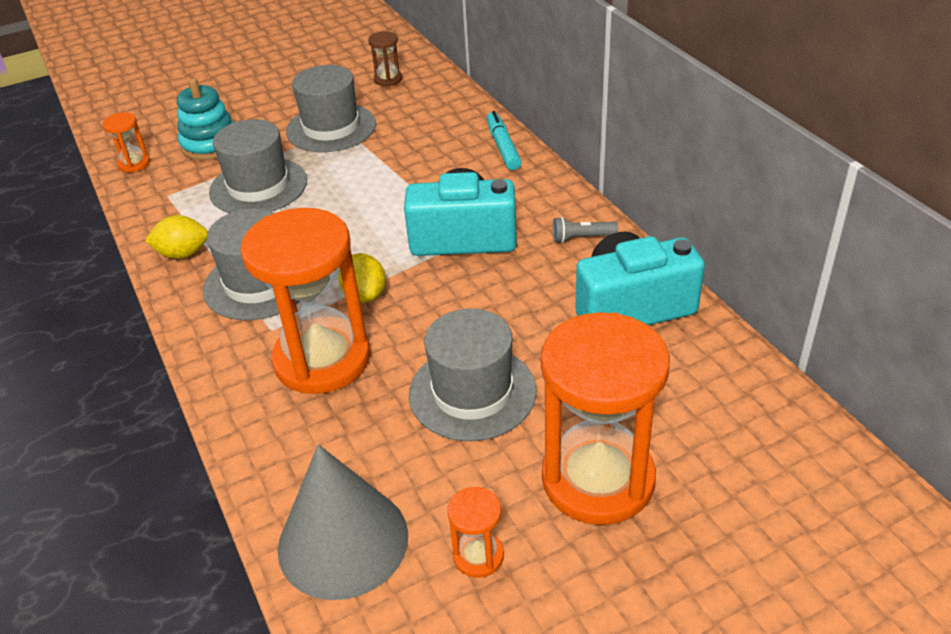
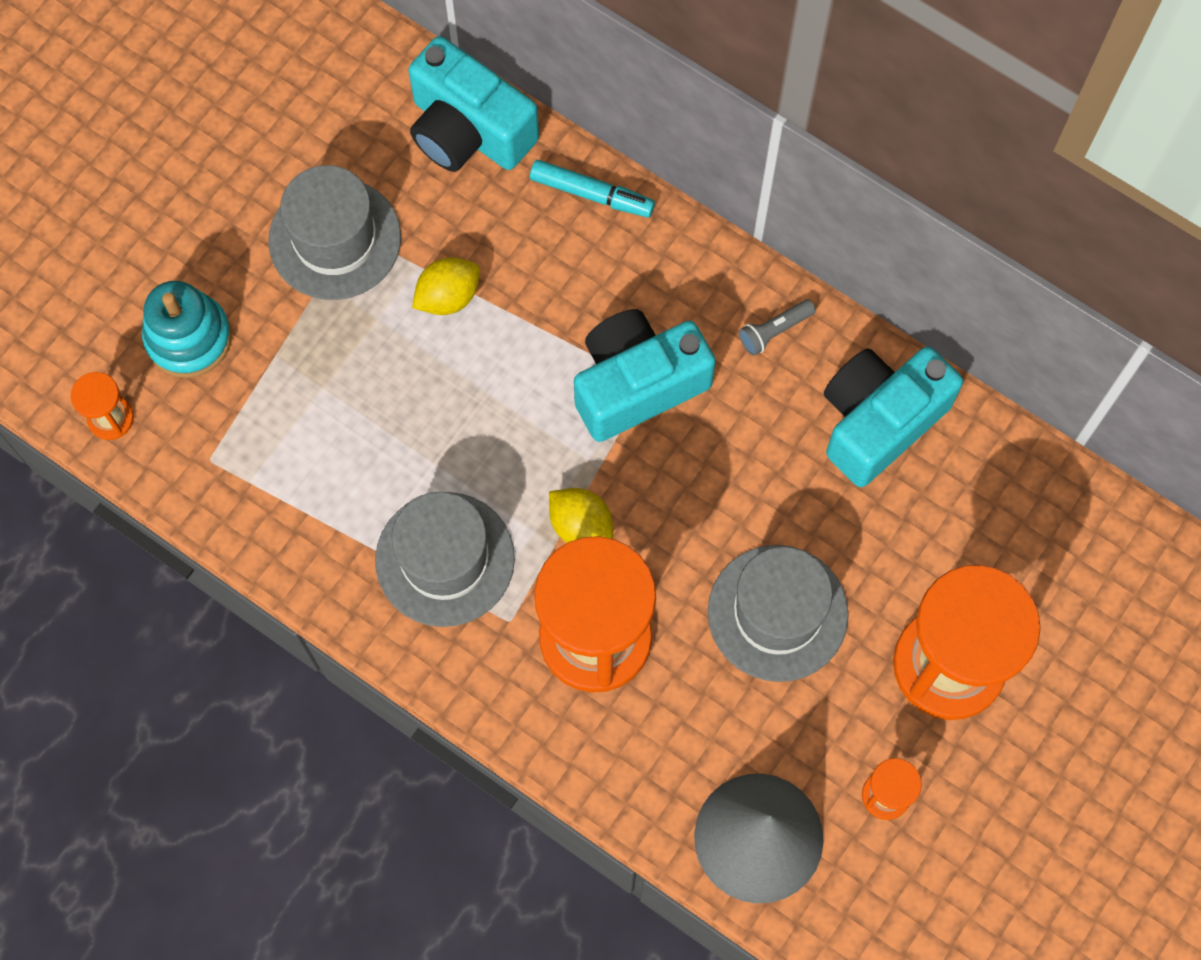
camera: 30 degrees left, 30 degrees up
(183, 254) = (315, 552): yellow lemon -> yellow lemon (448, 297)
(258, 186) = (320, 395): grey hat -> none
(388, 79) = (344, 98): brown hourglass -> none
(448, 106) = (468, 130): none -> turquoise camera
(503, 147) = (591, 194): turquoise marker -> turquoise marker turned 150 degrees clockwise

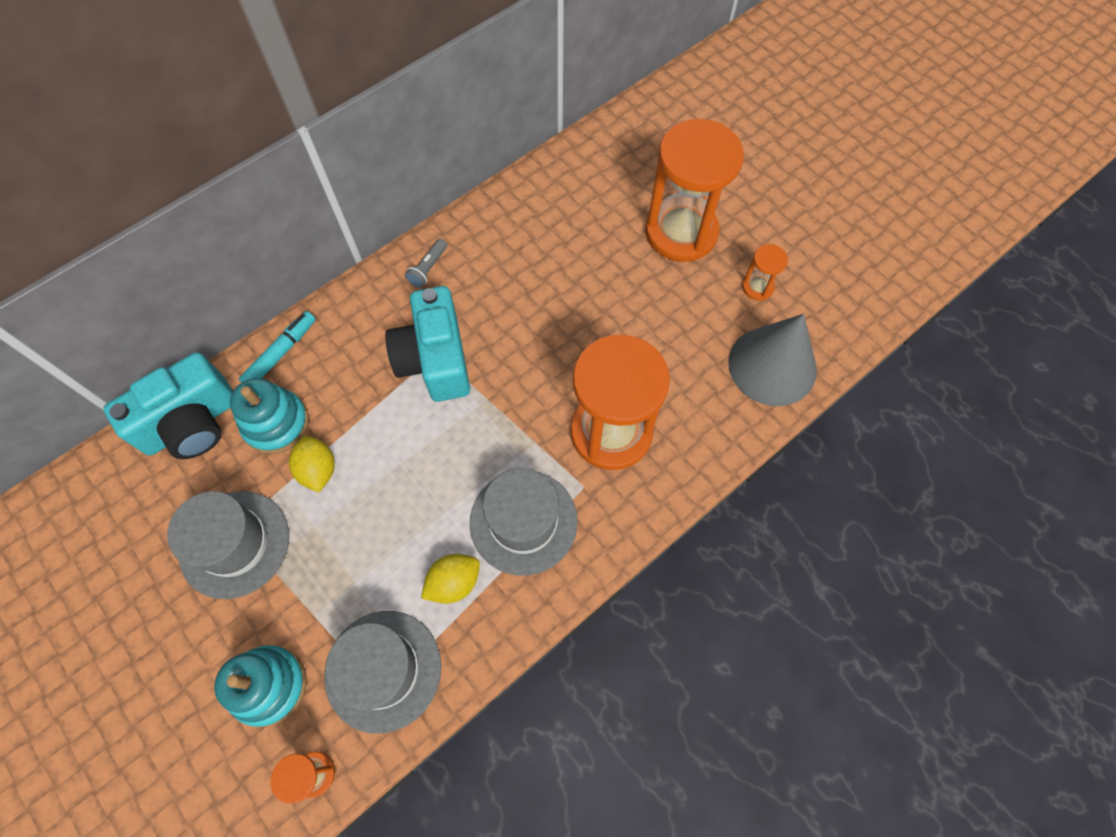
camera: 75 degrees left, 5 degrees down
(494, 226) = (276, 423): none -> turquoise stacking toy
(581, 526) = (526, 421): yellow lemon -> yellow lemon (454, 582)
(774, 331) = (428, 268): grey flashlight -> grey flashlight turned 45 degrees clockwise
(777, 613) = (623, 316): grey hat -> grey hat (383, 670)
(879, 421) = (511, 227): turquoise camera -> none

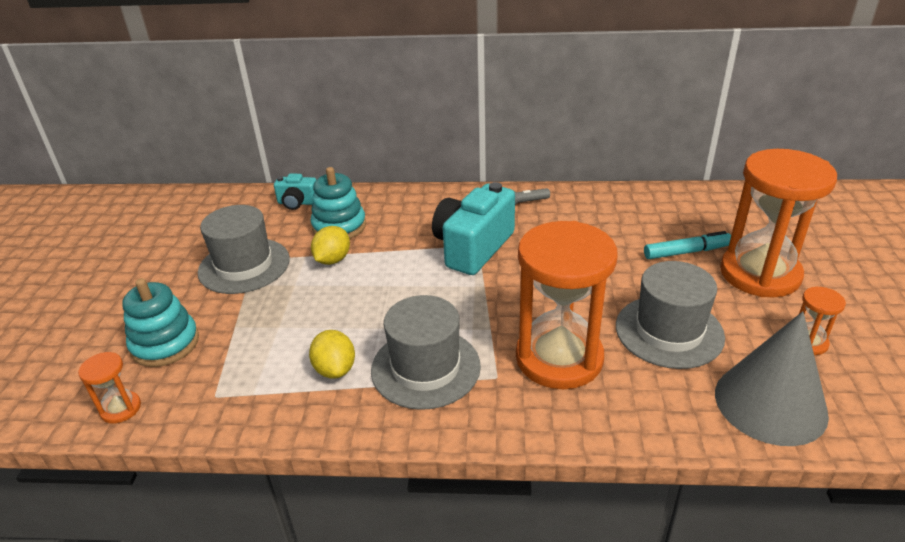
camera: 45 degrees right, 30 degrees down
(192, 423) = (297, 203): turquoise camera -> turquoise camera, size x0.51
(281, 353) = (383, 198): turquoise marker -> turquoise marker (686, 252)
(383, 670) = (230, 385): grey hat -> grey hat (669, 331)
(454, 582) = (335, 369): yellow lemon -> yellow lemon turned 60 degrees clockwise

